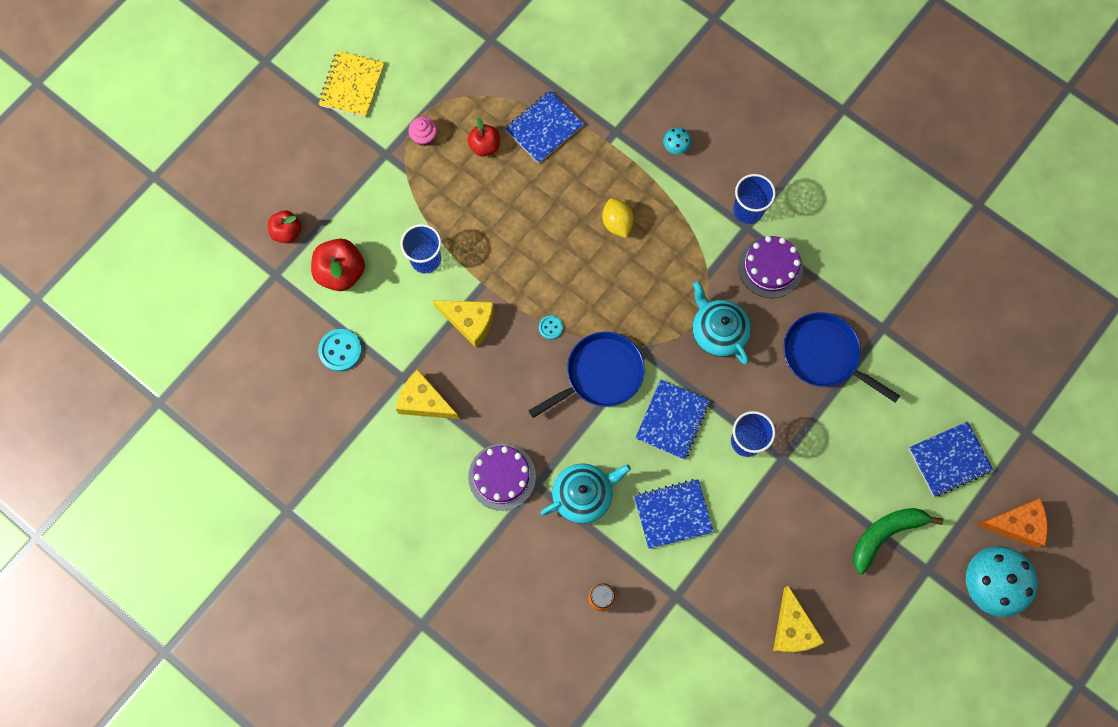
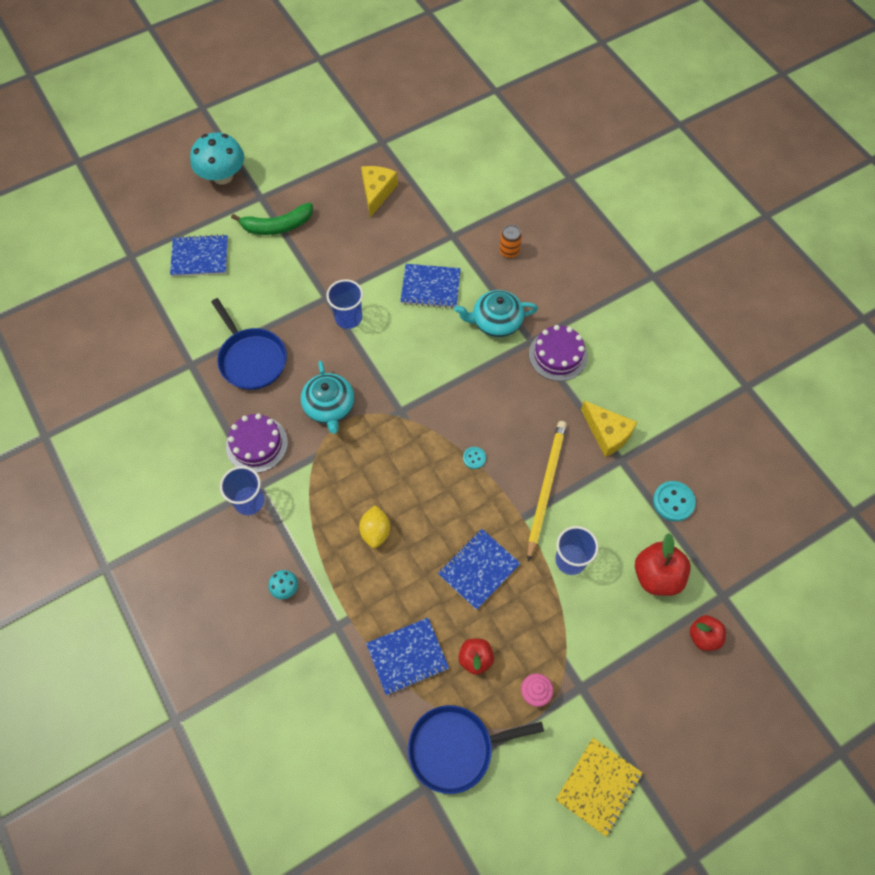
camera: 160 degrees left, 10 degrees down
(470, 322) = (546, 487): yellow cheese -> yellow pencil
(600, 374) = (445, 405): blue pan -> blue pan (455, 748)
(672, 420) = (401, 351): blue notebook -> blue notebook (479, 569)
(1016, 524) = (180, 203): orange cheese -> none

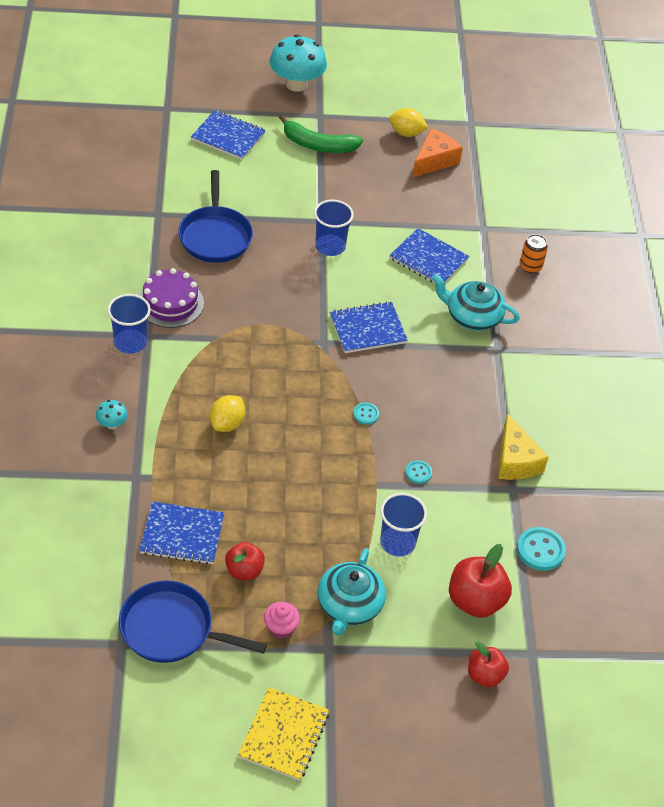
camera: 25 degrees right, 15 degrees down
(329, 406) = (259, 306): turquoise teapot -> turquoise teapot (349, 605)
(339, 178) = (406, 133): none -> yellow lemon
(377, 192) = (434, 161): yellow cheese -> orange cheese
(479, 569) = (302, 503): blue notebook -> blue notebook (368, 329)
(546, 487) = (418, 473): yellow pencil -> turquoise button
(558, 355) = (514, 373): purple cake -> none
(598, 786) = (284, 735): yellow notebook -> yellow notebook turned 45 degrees counterclockwise

